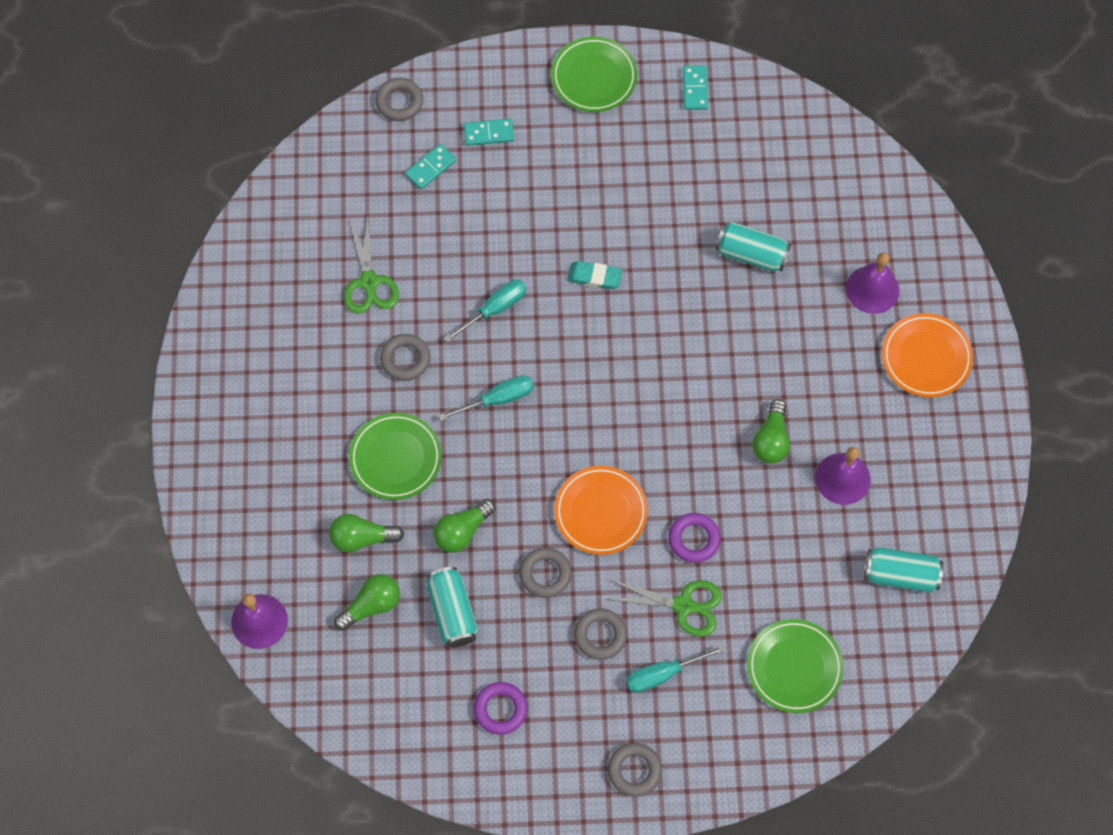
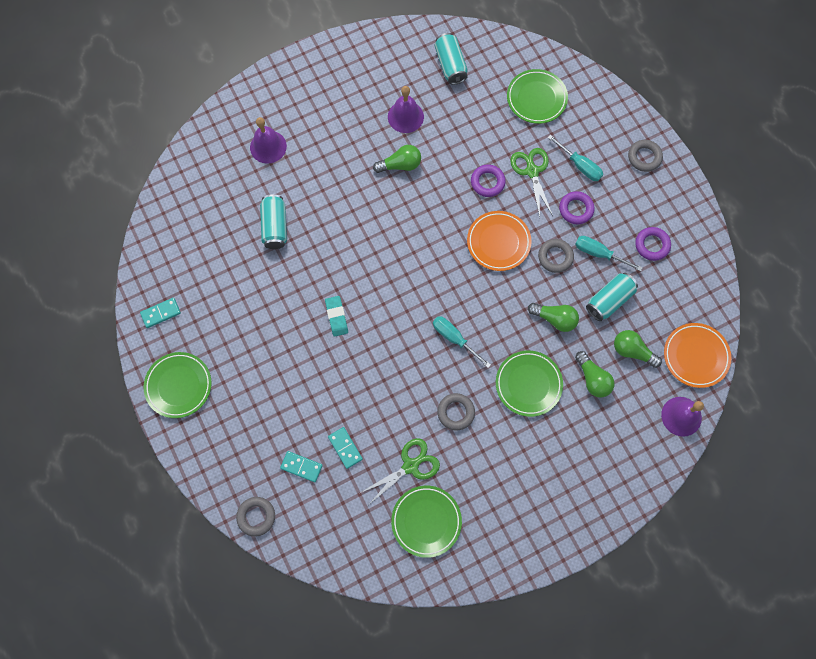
camera: 115 degrees left, 5 degrees up
(297, 271) = (426, 521): none -> green plate
(489, 133) = (255, 439): turquoise domino -> turquoise domino (345, 448)
(495, 308) = (390, 370): turquoise screwdriver -> turquoise screwdriver (598, 253)
(600, 635) = (576, 209): grey ring -> purple ring
(926, 358) = (302, 100): orange plate -> orange plate (695, 356)

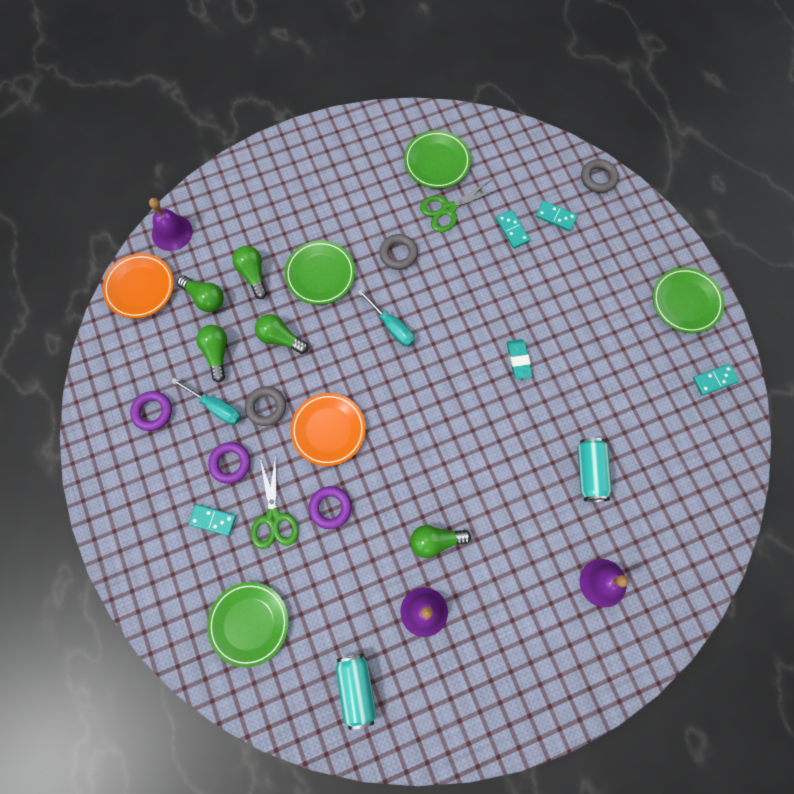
camera: 175 degrees left, 0 degrees up
(580, 166) = (213, 520): turquoise screwdriver -> turquoise domino
(609, 300) = (216, 353): turquoise can -> green light bulb
(644, 157) = (131, 525): grey ring -> none

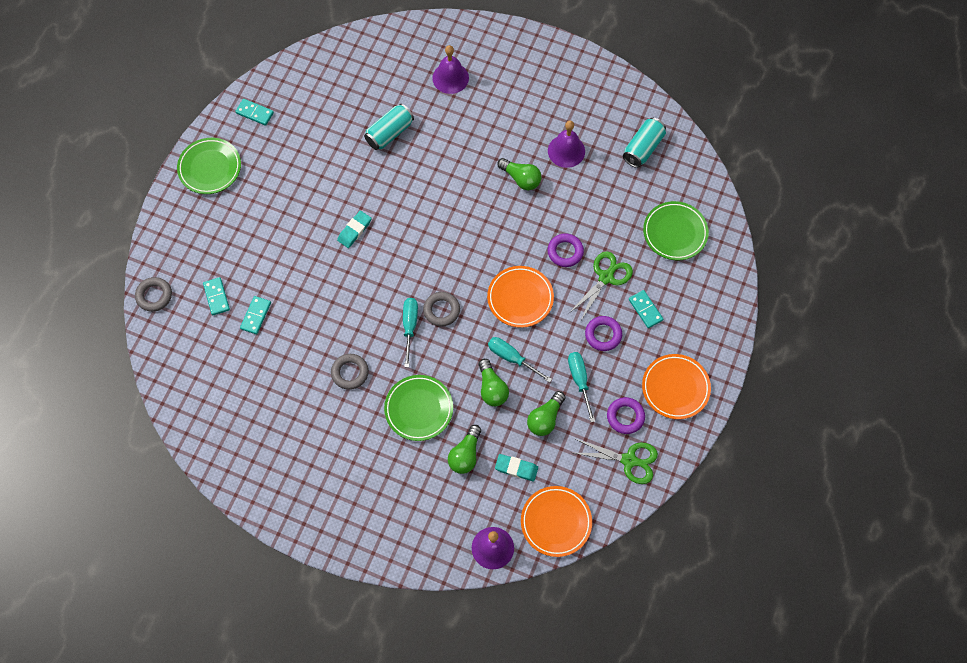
camera: 135 degrees left, 5 degrees down
(129, 474) = (675, 388): none -> orange plate
(205, 298) = (516, 468): green light bulb -> turquoise eraser
(266, 407) = (546, 350): grey ring -> grey ring (441, 310)
(288, 375) = (511, 358): none -> turquoise screwdriver
(437, 162) = (245, 416): green plate -> none
(448, 209) = (279, 372): green scissors -> green scissors (629, 460)

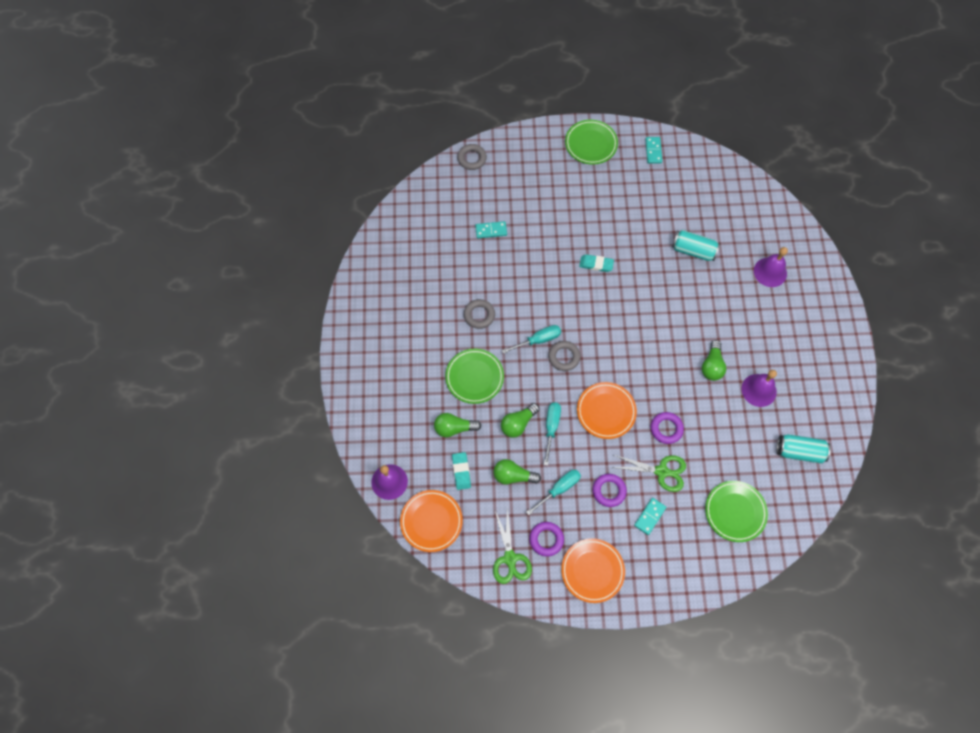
camera: 65 degrees right, 0 degrees up
(216, 297) = (492, 198): turquoise domino -> none

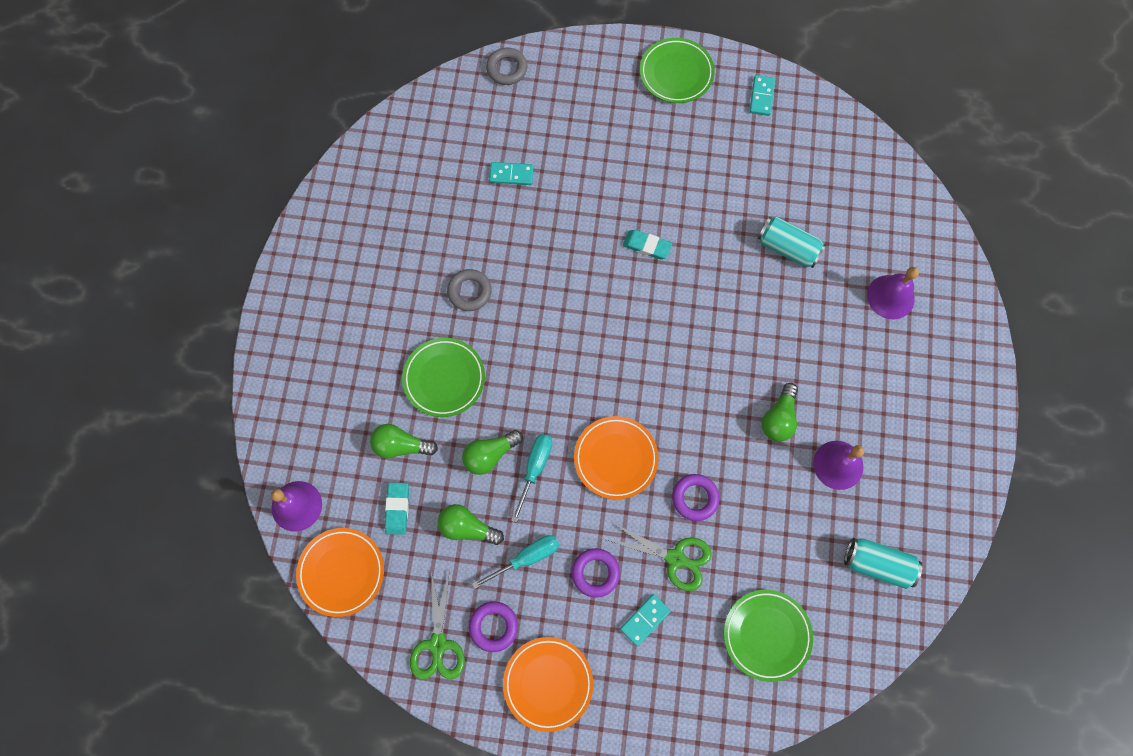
camera: 10 degrees right, 5 degrees up
(538, 340) = (544, 340): turquoise screwdriver -> none
(564, 357) = (573, 371): grey ring -> none

